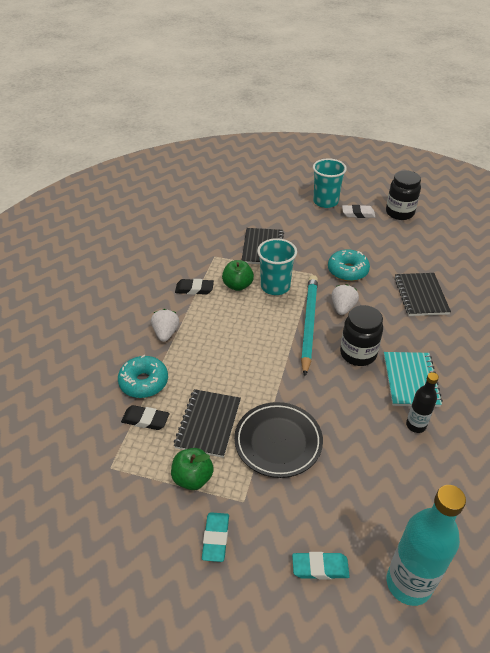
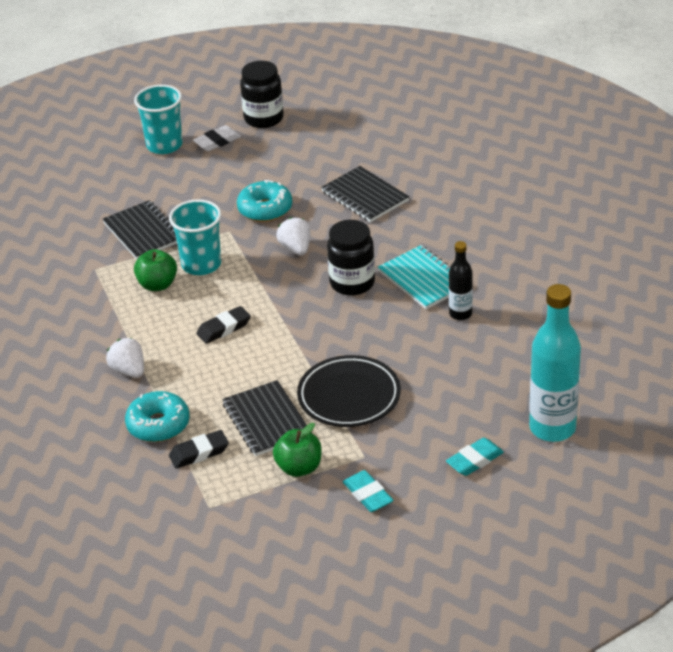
camera: 35 degrees left, 5 degrees down
(194, 289) = (111, 314): black eraser -> black eraser (224, 328)
(309, 324) = (276, 282): turquoise pencil -> none

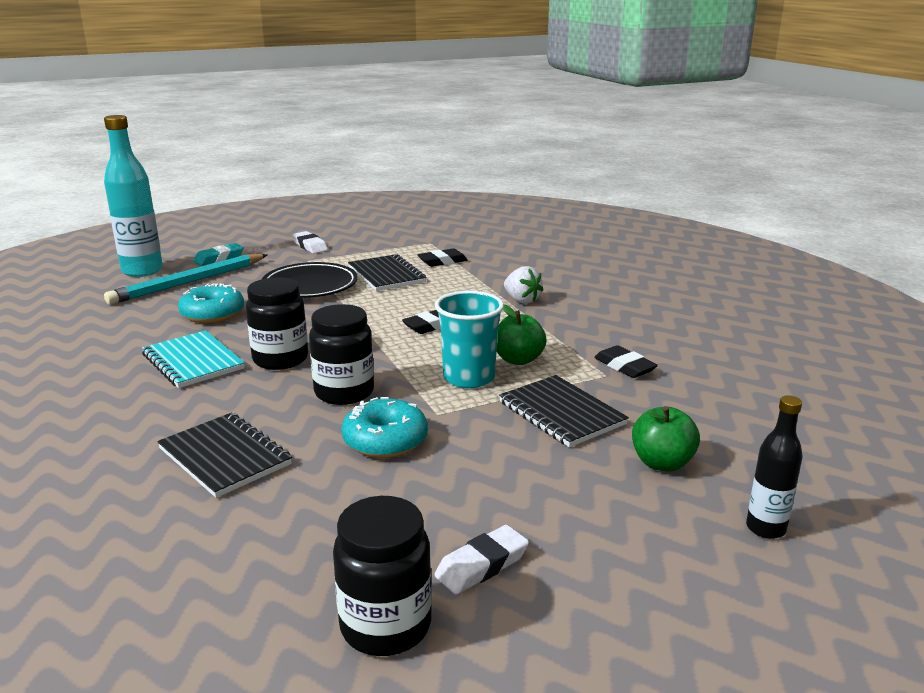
camera: 175 degrees right, 15 degrees down
(76, 278) = (624, 367): none -> black eraser
(158, 425) = (481, 273): turquoise donut -> turquoise donut (212, 314)
(164, 145) = (588, 559): turquoise cup -> none
(296, 249) = (344, 392): white strawberry -> black jar
(299, 468) = (360, 256): green apple -> green apple (662, 463)
(368, 495) = (310, 246): turquoise eraser -> white eraser
(460, 314) = (170, 334): black bottle -> black bottle (765, 528)
(485, 403) = (189, 282): none -> turquoise pencil

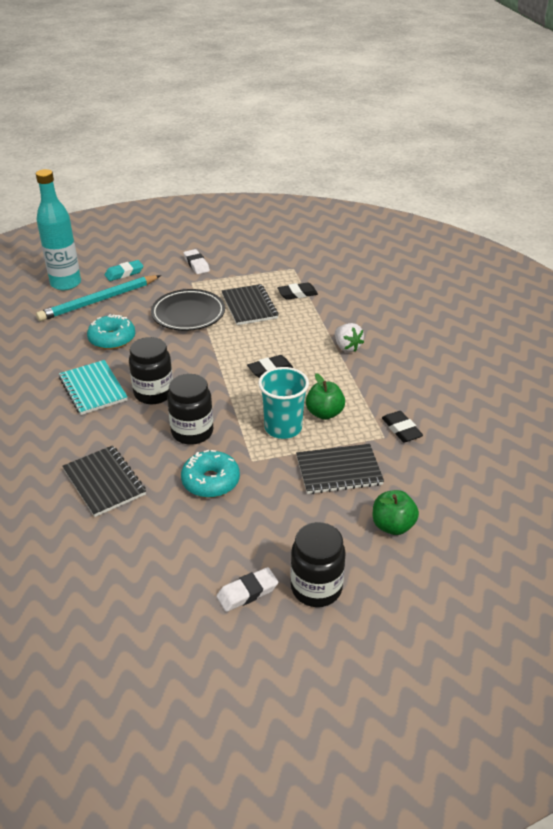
camera: 10 degrees right, 15 degrees up
(385, 626) = (179, 627): black jar -> black jar (316, 588)
(561, 413) = (339, 471): black notebook -> black notebook turned 75 degrees counterclockwise
(765, 528) = (439, 590): black bottle -> none

